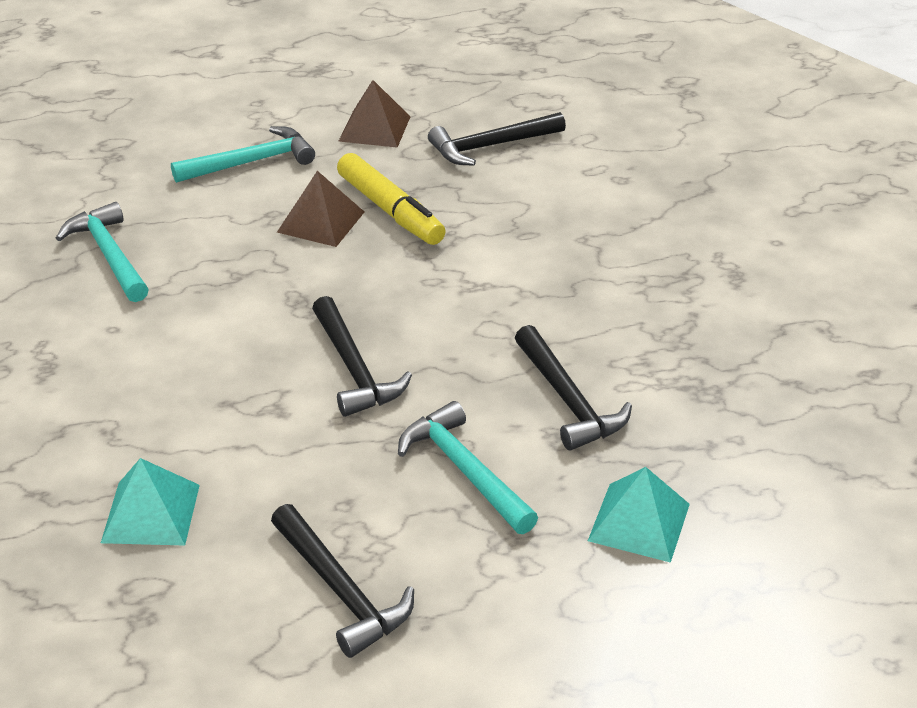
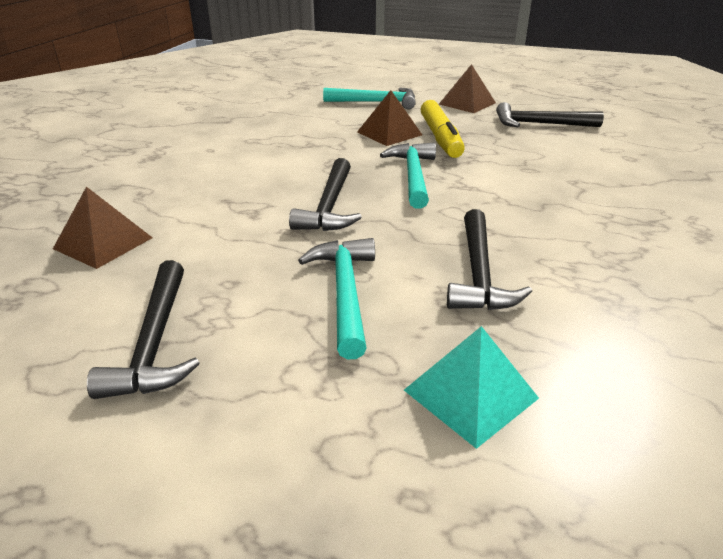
camera: 30 degrees right, 5 degrees down
(109, 255) = (250, 121): turquoise hammer -> turquoise hammer (413, 176)
(151, 513) = (103, 243): turquoise pyramid -> brown pyramid

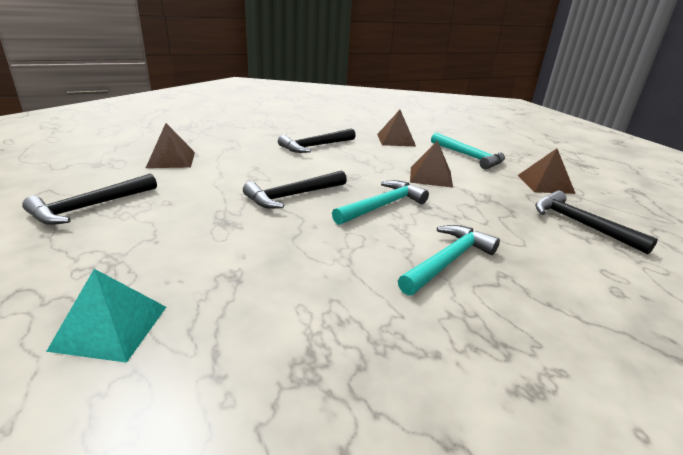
camera: 45 degrees right, 5 degrees down
(287, 111) = (396, 140): none -> brown pyramid
(344, 293) = (192, 238): turquoise hammer -> turquoise hammer (447, 261)
(440, 138) = (461, 195): yellow marker -> none
(479, 273) = (276, 278): black hammer -> black hammer (315, 146)

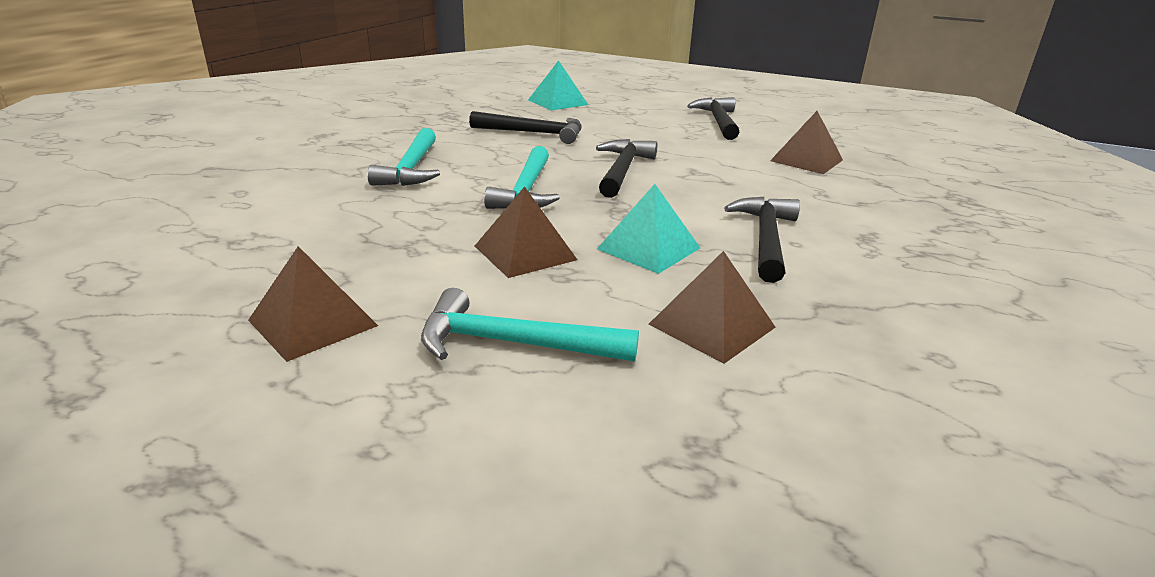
camera: 140 degrees right, 0 degrees up
(372, 160) = (648, 248): none -> turquoise pyramid
(580, 224) = (257, 253): black hammer -> black hammer (534, 133)

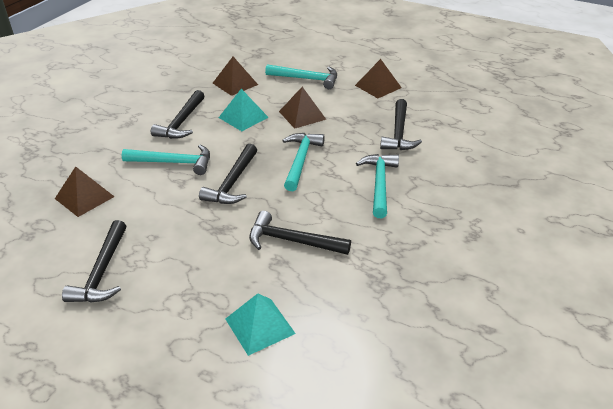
camera: 175 degrees left, 10 degrees up
(335, 224) = (399, 133): none -> black hammer
(724, 188) = (173, 162): none -> turquoise hammer

